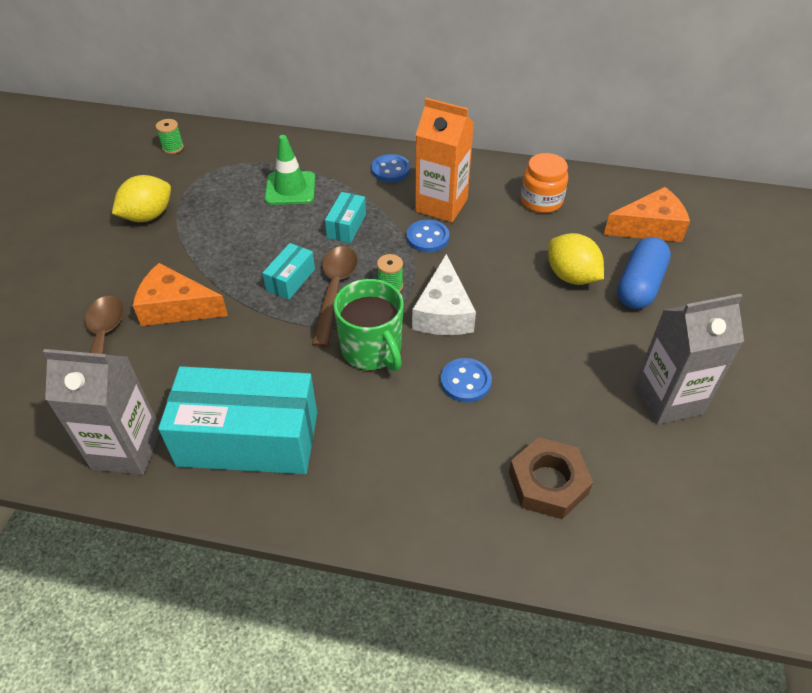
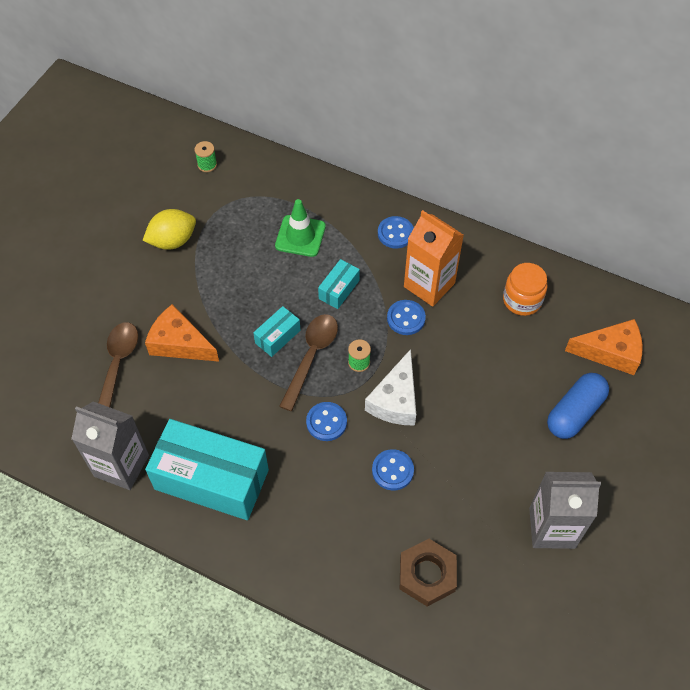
camera: 15 degrees right, 10 degrees up
(372, 350) = (326, 422): green mug -> blue button
(571, 276) = (518, 389): yellow lemon -> none

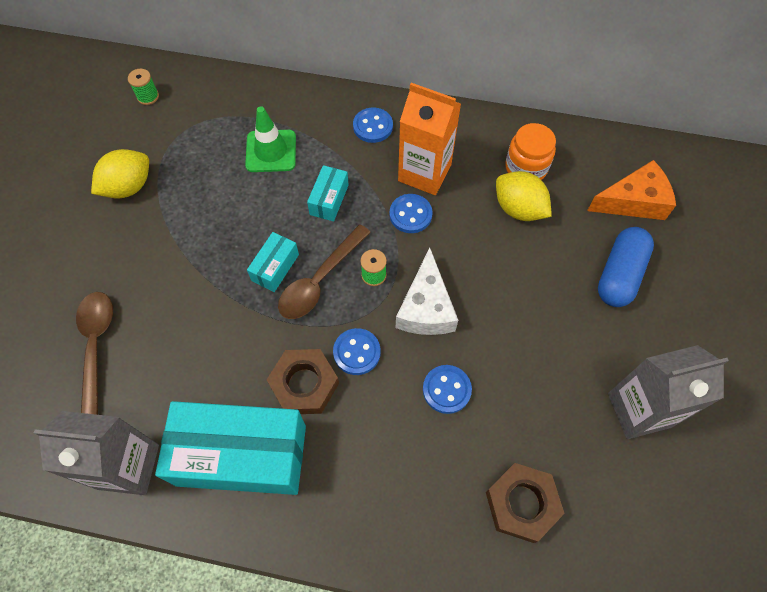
camera: 15 degrees left, 5 degrees up
(179, 343) = (164, 301): orange cheese -> none
(276, 437) = (304, 384): none -> brown nut
(311, 356) = (319, 281): brown spoon -> brown spoon turned 150 degrees counterclockwise
(503, 335) = (518, 209): none -> yellow lemon

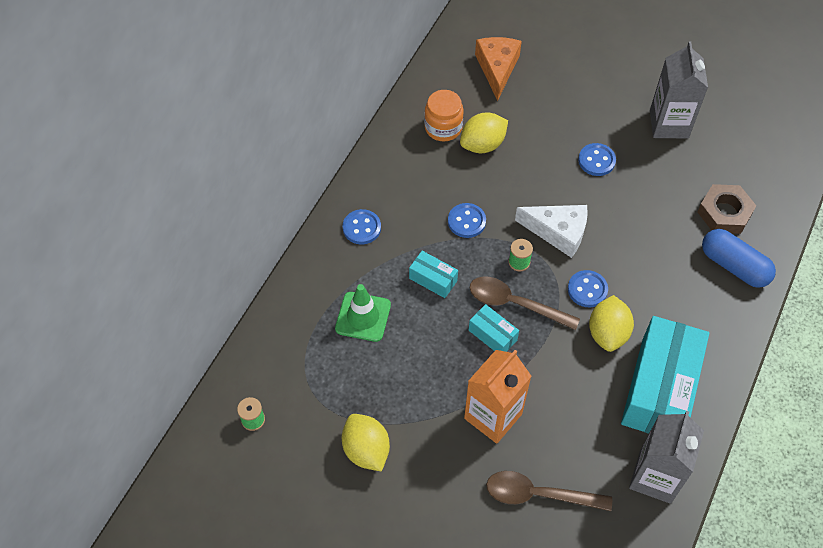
camera: 75 degrees left, 5 degrees down
(304, 384) = (608, 333): brown nut -> yellow lemon
(319, 281) = (514, 303): brown spoon -> brown spoon turned 150 degrees clockwise
(424, 173) = (426, 201): orange carton -> orange carton (493, 416)
(446, 390) = (631, 236): blue button -> blue button (596, 160)
(619, 274) = (559, 99): blue capsule -> blue capsule (734, 266)

